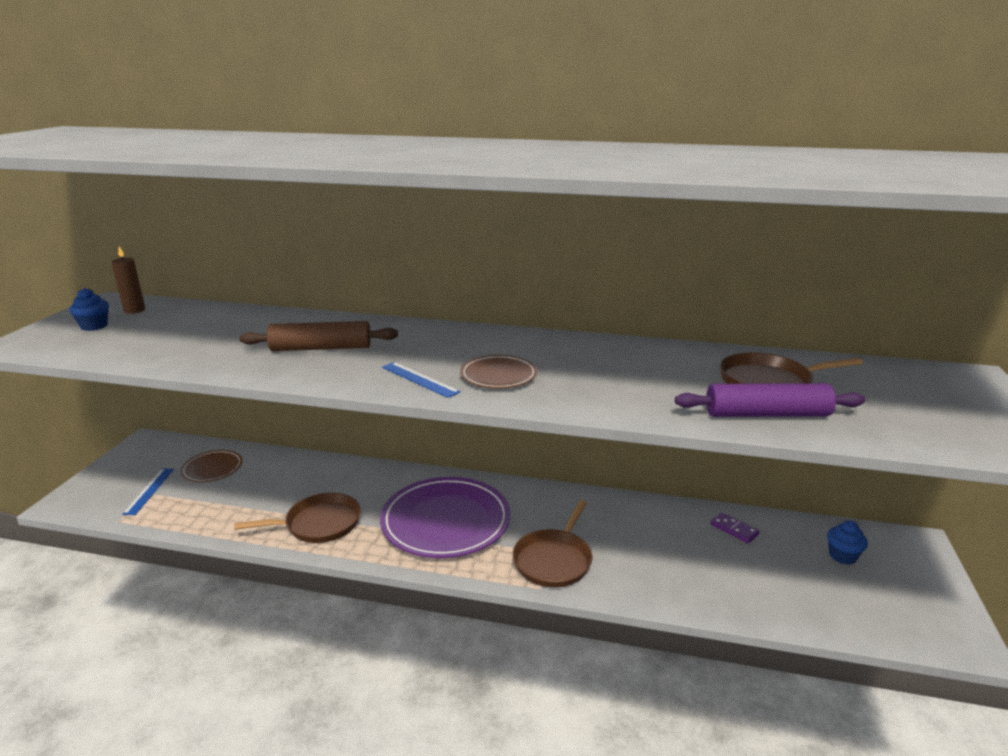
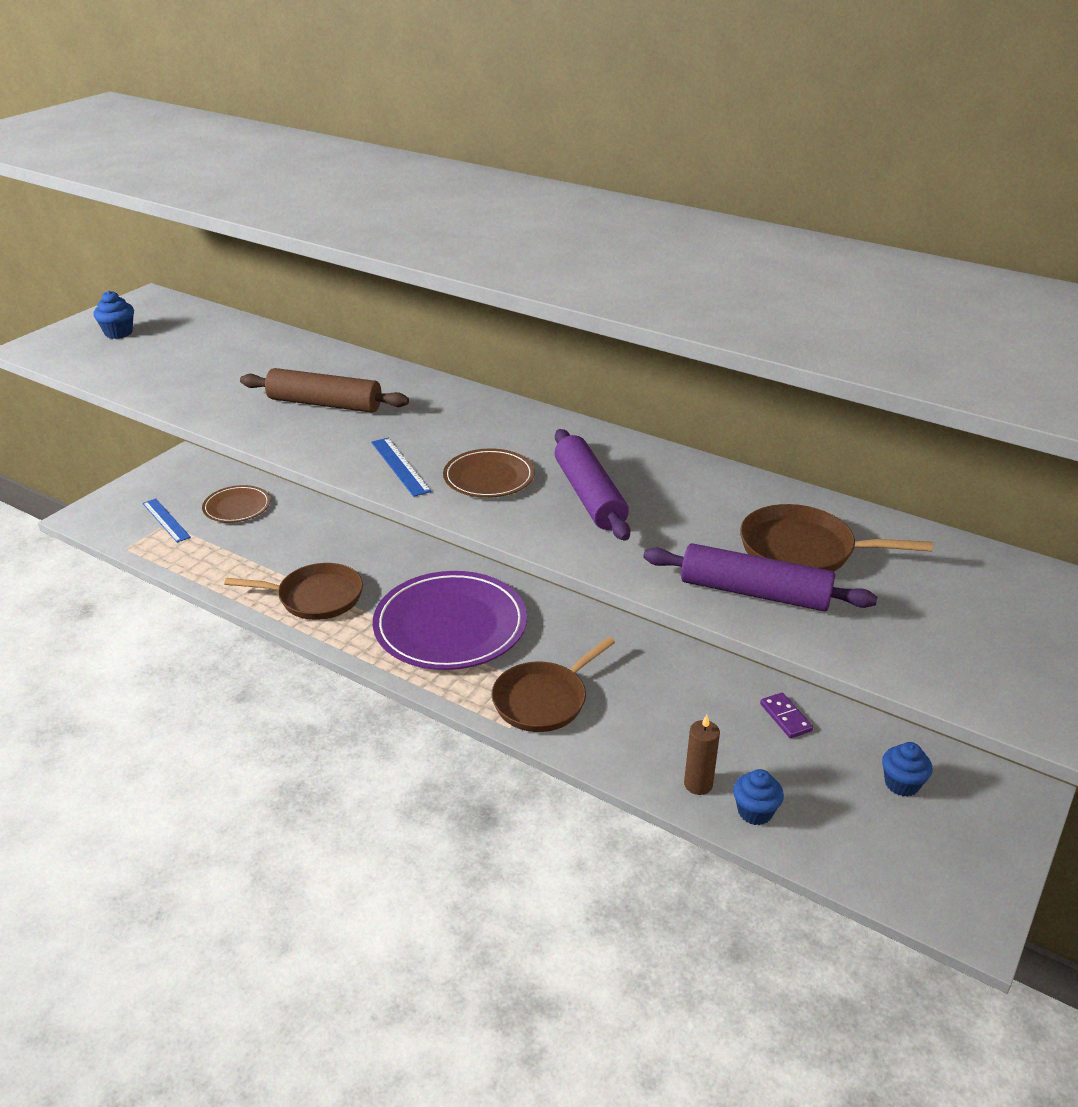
camera: 20 degrees right, 10 degrees up
(134, 310) = (166, 316): brown candle -> brown candle (698, 784)
(149, 491) = (166, 520): blue ruler -> blue ruler turned 60 degrees counterclockwise
(586, 374) = (589, 496): none -> purple rolling pin
(764, 604) = (755, 812): none -> blue cupcake

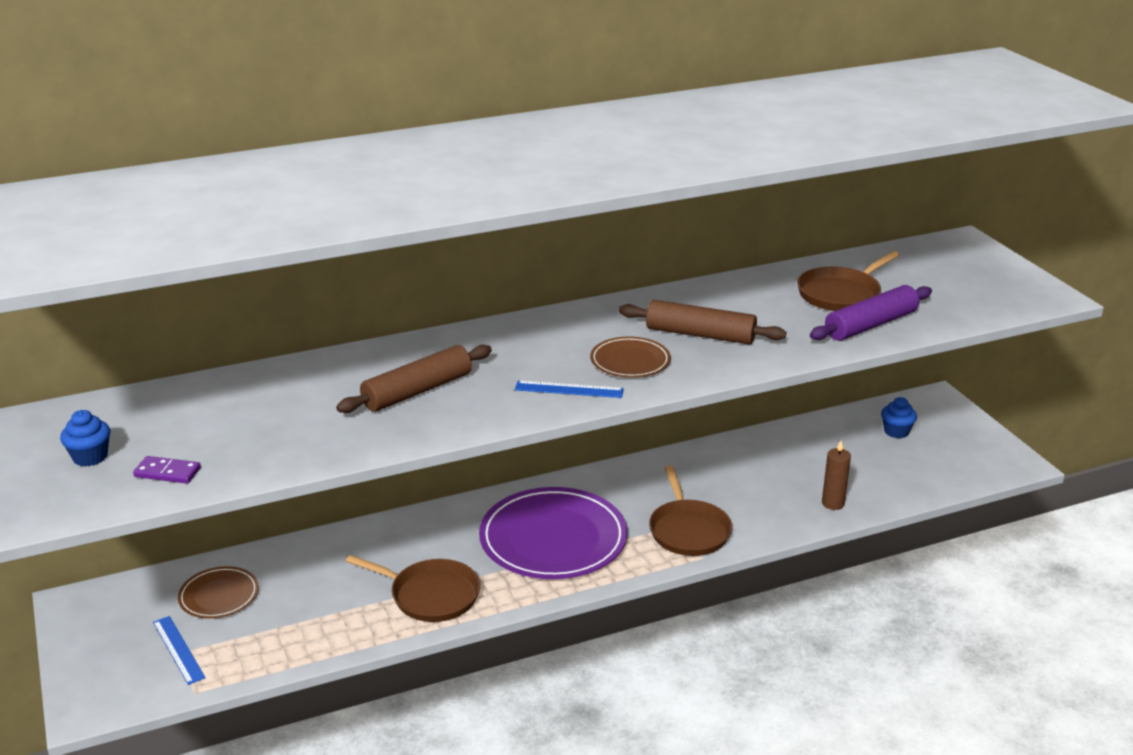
camera: 55 degrees left, 5 degrees down
(166, 520) = (178, 649): blue ruler -> blue ruler turned 60 degrees clockwise
(316, 597) = (431, 595): brown pan -> brown pan turned 75 degrees clockwise
(589, 496) = (700, 335): purple rolling pin -> brown rolling pin
(755, 812) = (875, 493): blue cupcake -> none
(785, 717) = (802, 442): purple domino -> purple domino (167, 472)

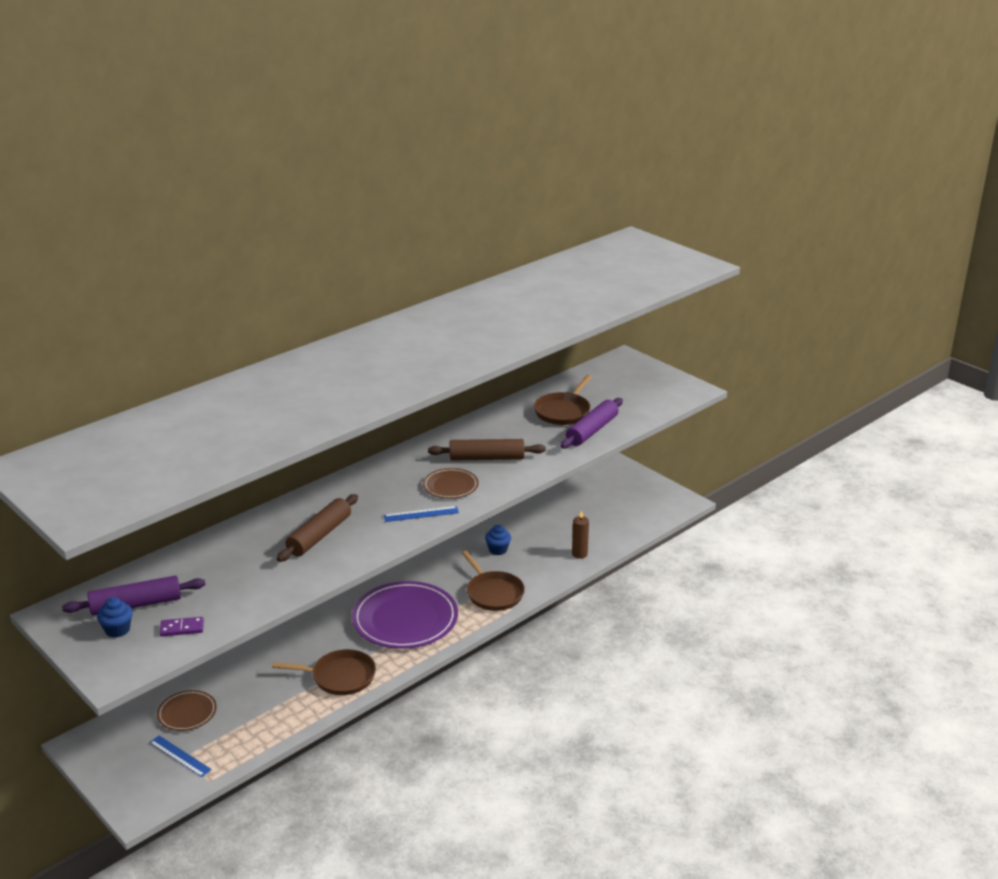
camera: 20 degrees left, 0 degrees up
(134, 431) = (136, 605): none -> purple rolling pin
(896, 432) = (601, 495): blue cupcake -> blue cupcake (498, 550)

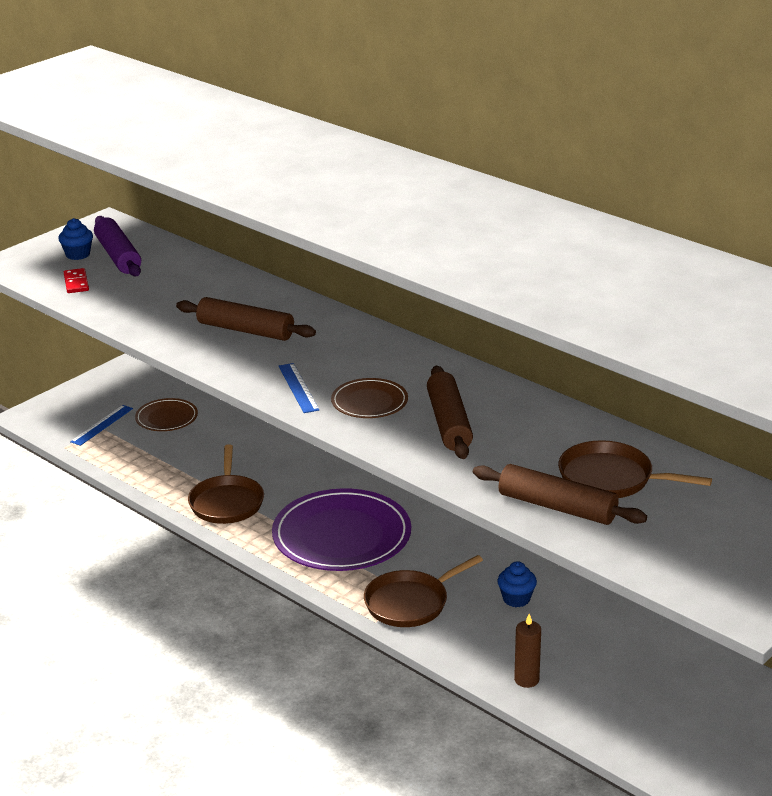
camera: 85 degrees right, 0 degrees up
(182, 628) = (76, 283): purple domino -> red domino
(592, 430) = (557, 507): purple rolling pin -> brown rolling pin

